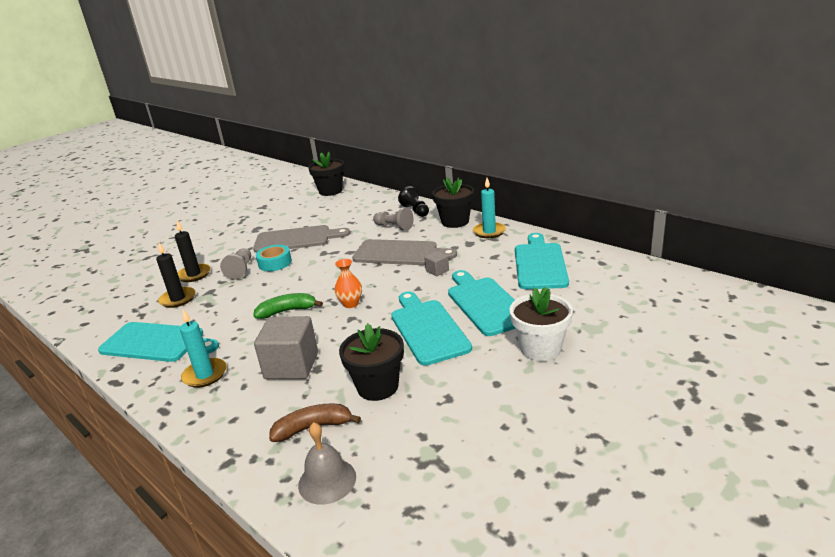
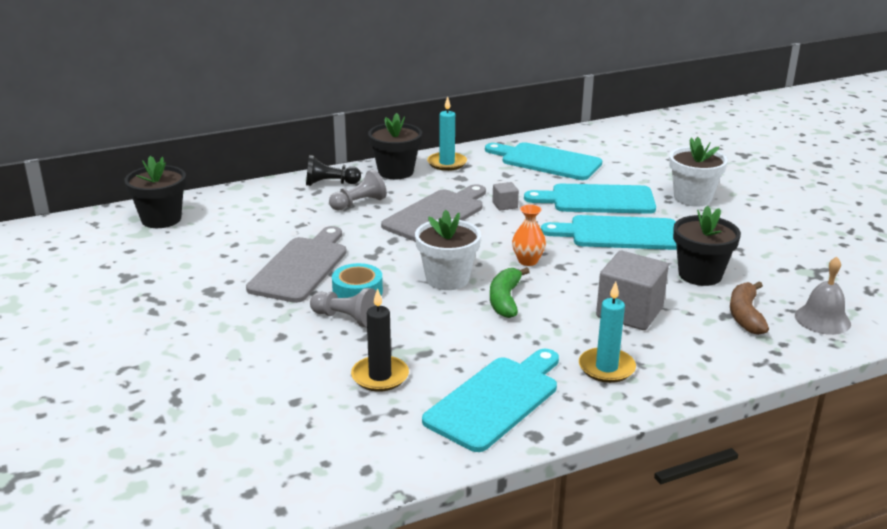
camera: 70 degrees left, 0 degrees up
(194, 274) = (311, 357): black candle -> none
(306, 284) = (447, 279): none -> white flower pot

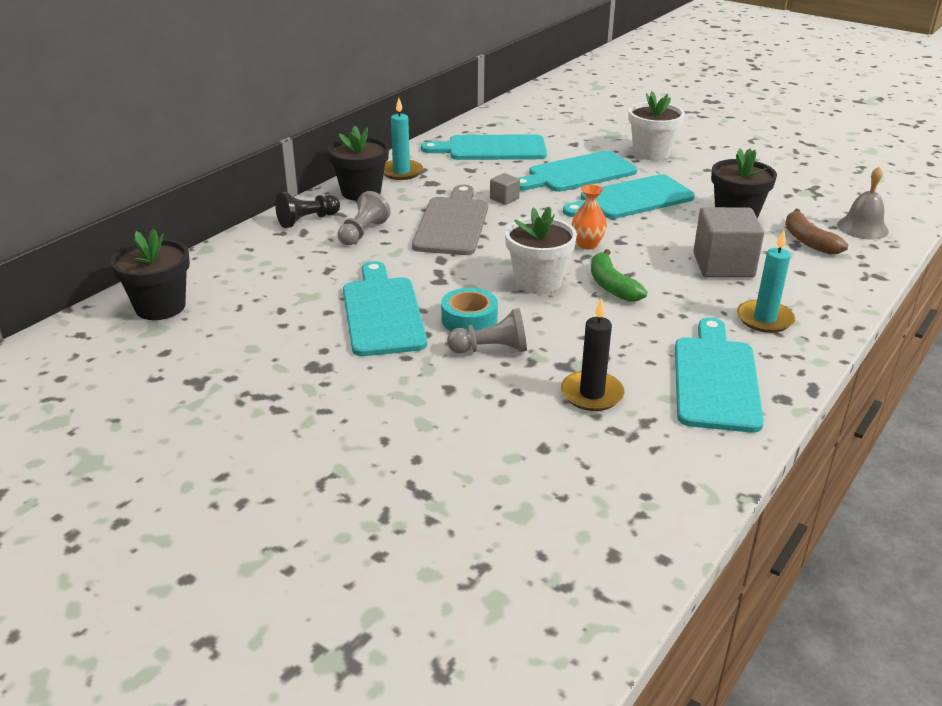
camera: 30 degrees left, 5 degrees up
(301, 267) = (382, 312): grey cutting board -> turquoise cutting board

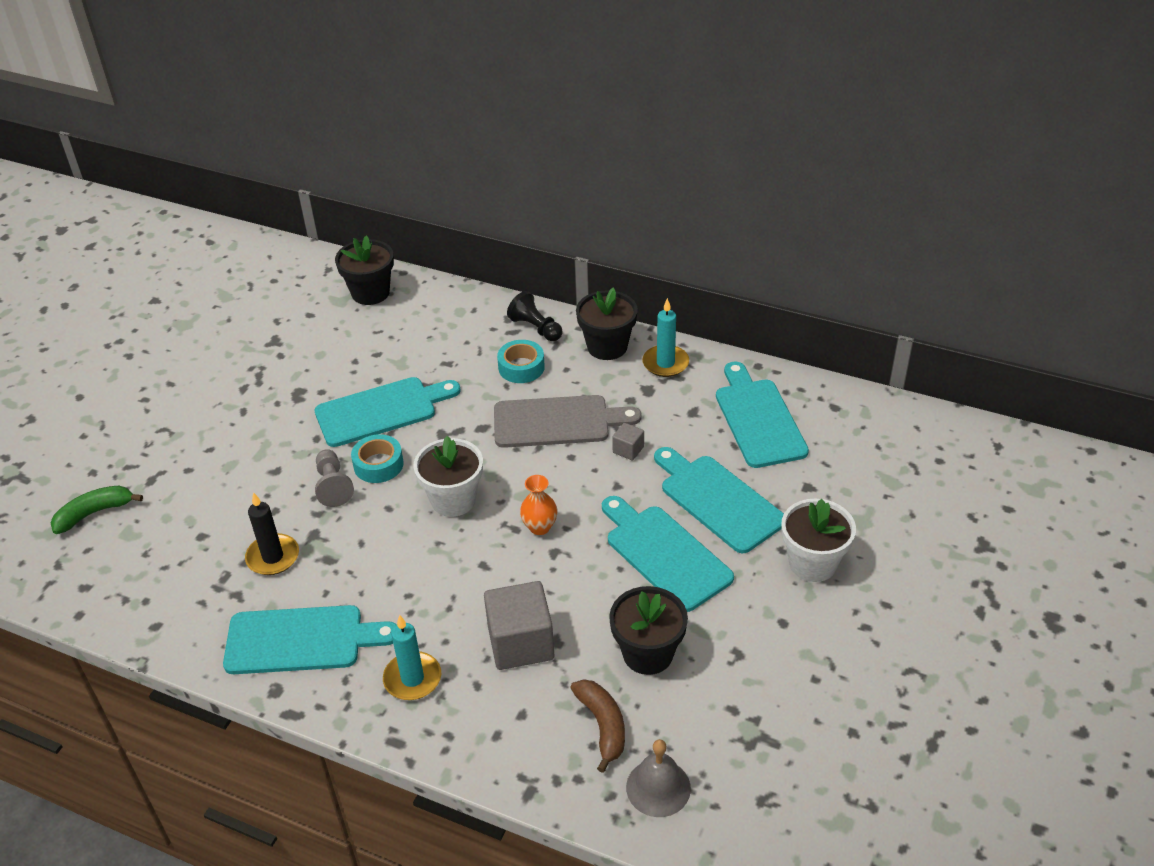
camera: 80 degrees right, 10 degrees up
(363, 232) = (521, 367): grey pawn -> turquoise tape
(611, 286) = (457, 554): green banana -> green banana (94, 513)
(808, 241) = (602, 725): brown banana -> brown banana turned 105 degrees clockwise

